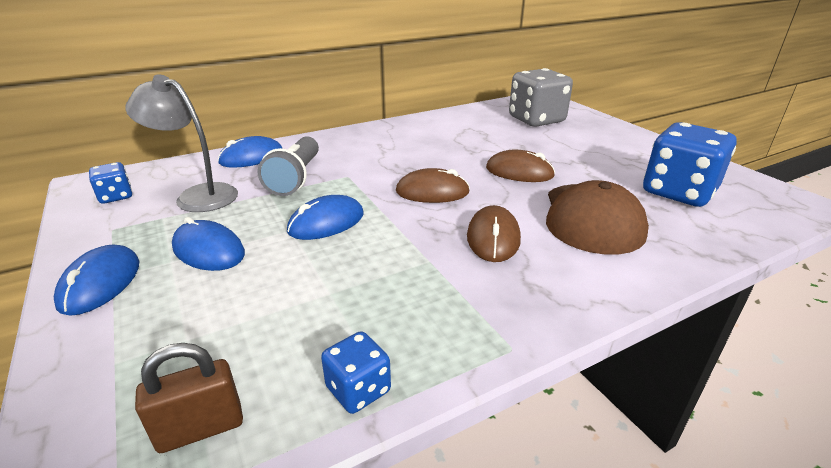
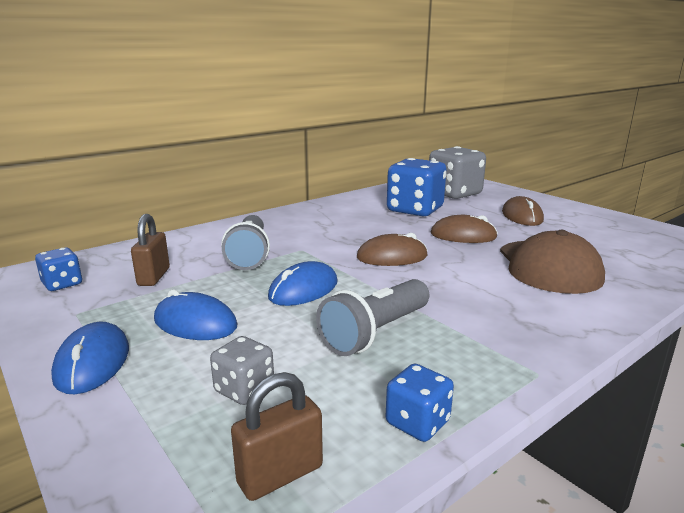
camera: 10 degrees left, 10 degrees down
(197, 196) = (154, 277): grey lamp -> brown padlock
(216, 329) = (244, 389): none -> grey dice
(251, 157) = (192, 240): blue mouse -> none
(371, 280) = (376, 332): none -> grey flashlight
(493, 238) = (470, 289): brown mouse -> brown mouse (522, 216)
(678, 192) = (609, 242): blue dice -> blue dice (415, 210)

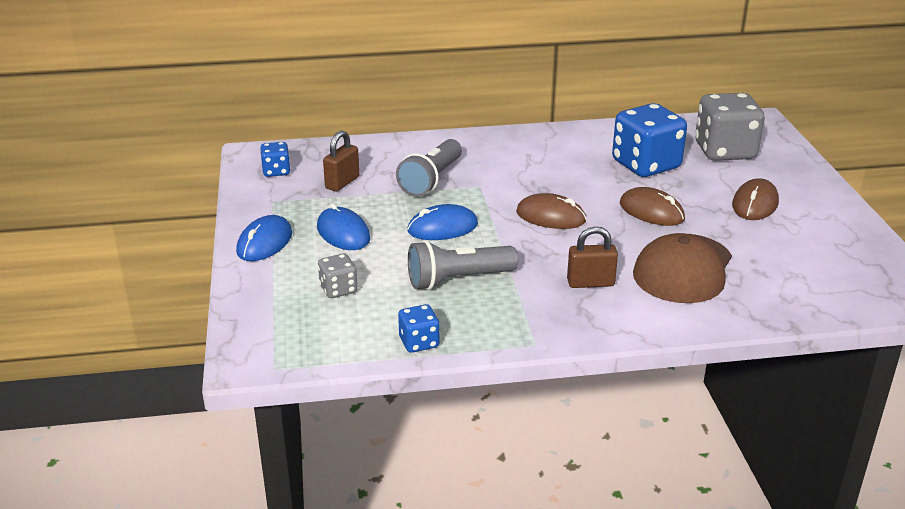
camera: 30 degrees right, 10 degrees up
(280, 475) = (320, 340): brown padlock -> brown padlock (590, 283)

